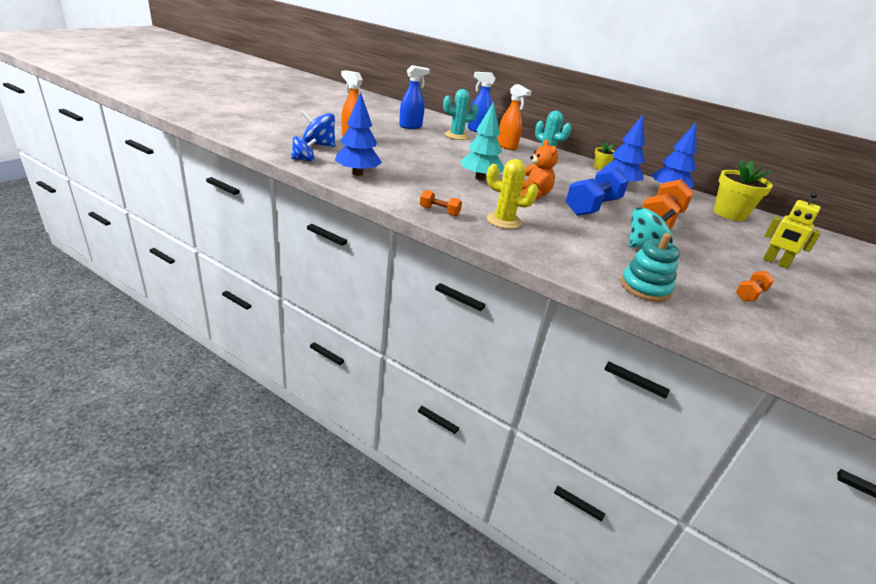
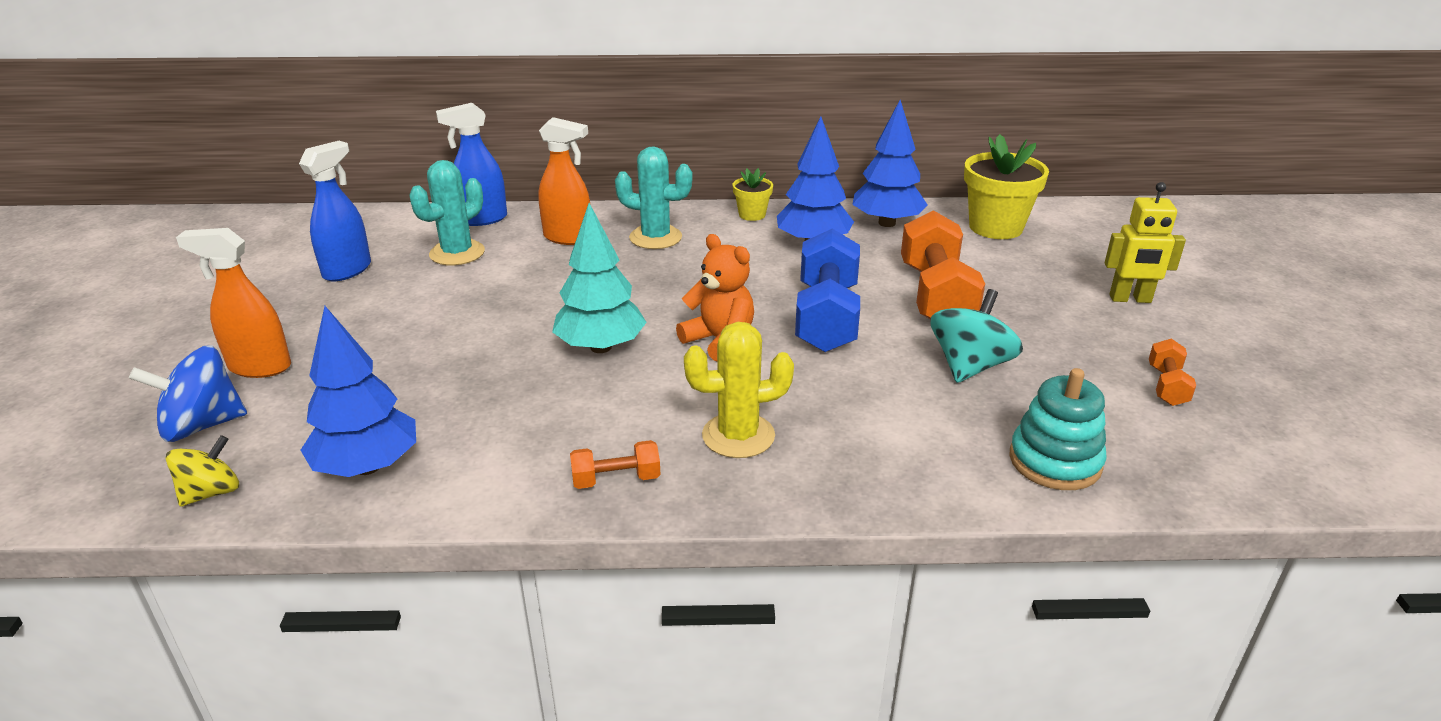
camera: 30 degrees left, 0 degrees up
(303, 160) = (211, 492): blue spinning top -> yellow spinning top

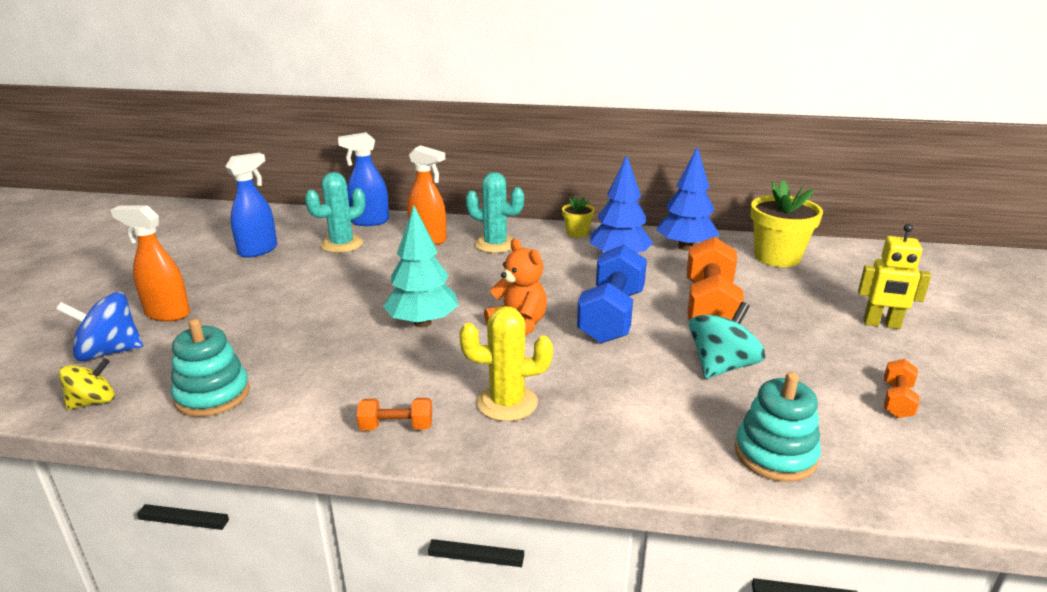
camera: 10 degrees right, 5 degrees down
(368, 466) = (212, 395): blue tree -> turquoise stacking toy

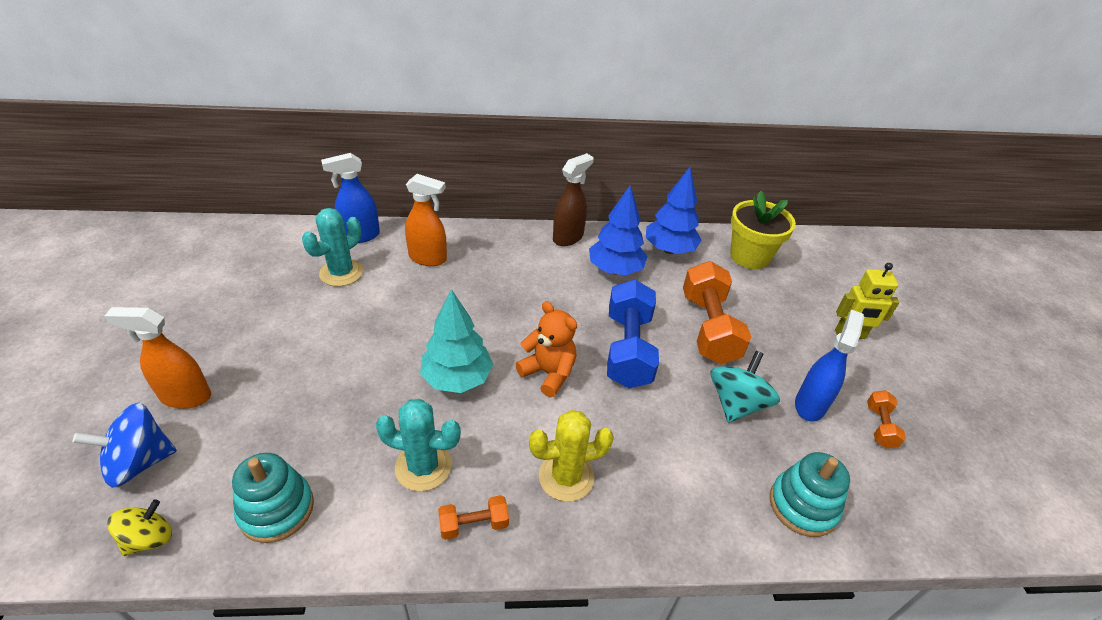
camera: 15 degrees left, 15 degrees up
(258, 250) = (254, 289): blue spray bottle -> blue spray bottle (810, 405)
(495, 244) = (495, 260): turquoise cactus -> turquoise cactus (423, 467)
(577, 233) = (568, 237): yellow flower pot -> brown spray bottle

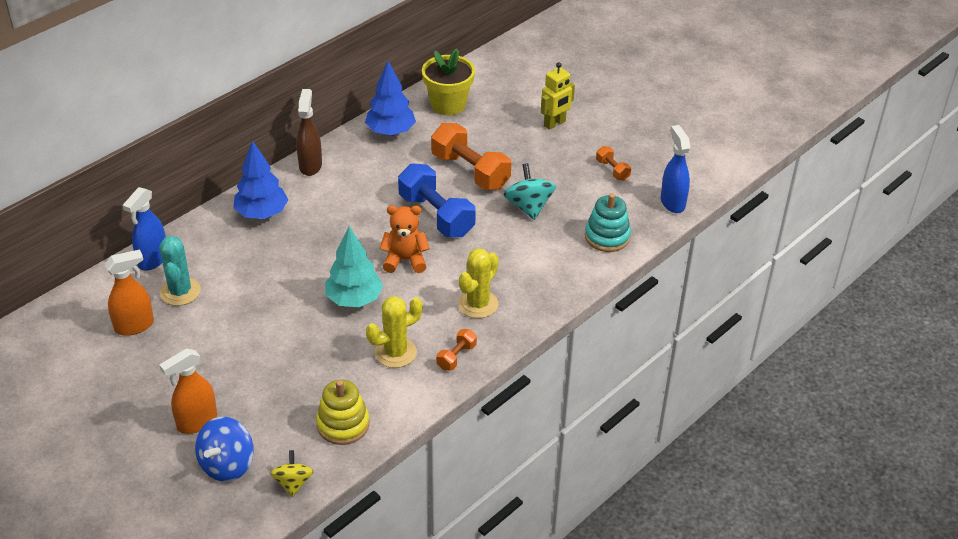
camera: 40 degrees left, 0 degrees up
(276, 509) = (343, 424): turquoise stacking toy -> yellow stacking toy
(423, 467) = (395, 352): turquoise cactus -> yellow cactus
(428, 258) = (229, 243): orange spray bottle -> orange spray bottle (135, 326)
(615, 270) = (370, 169): blue tree -> blue tree (262, 213)
(810, 405) = (568, 181): blue spray bottle -> blue spray bottle (672, 202)

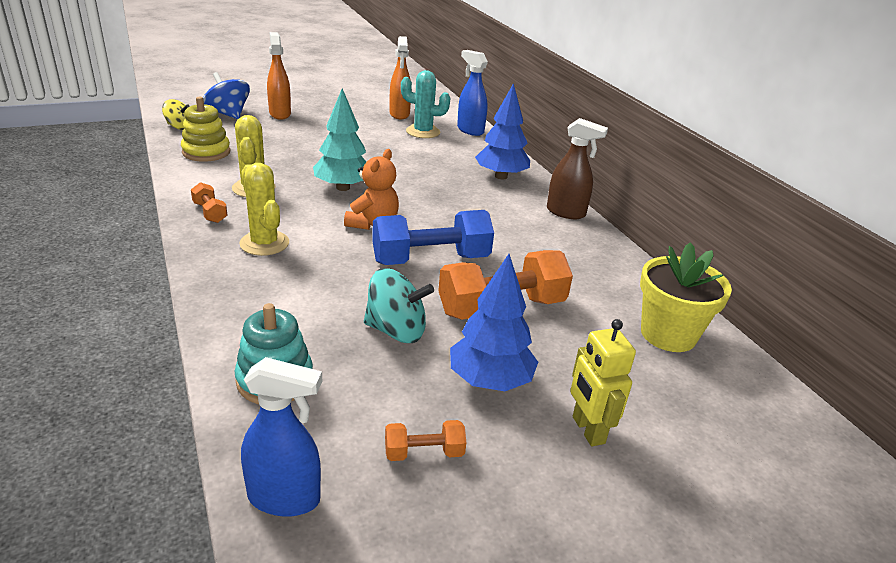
camera: 110 degrees right, 10 degrees down
(390, 132) = (614, 273): blue tree -> blue tree (490, 381)

